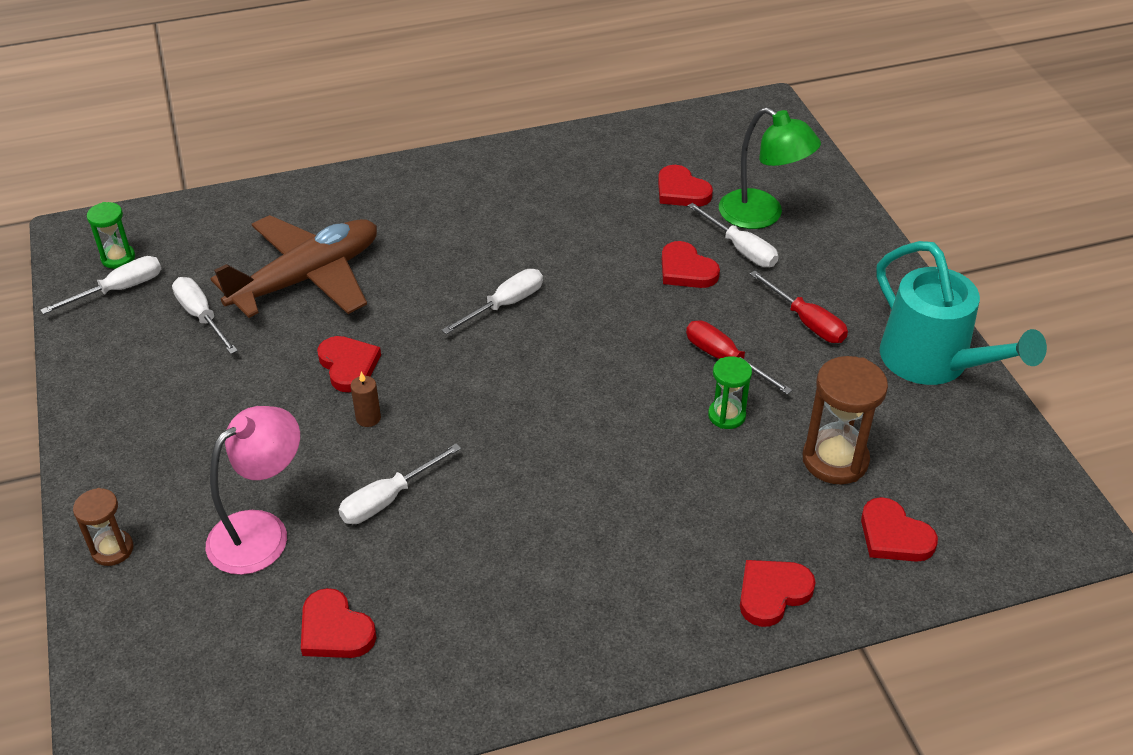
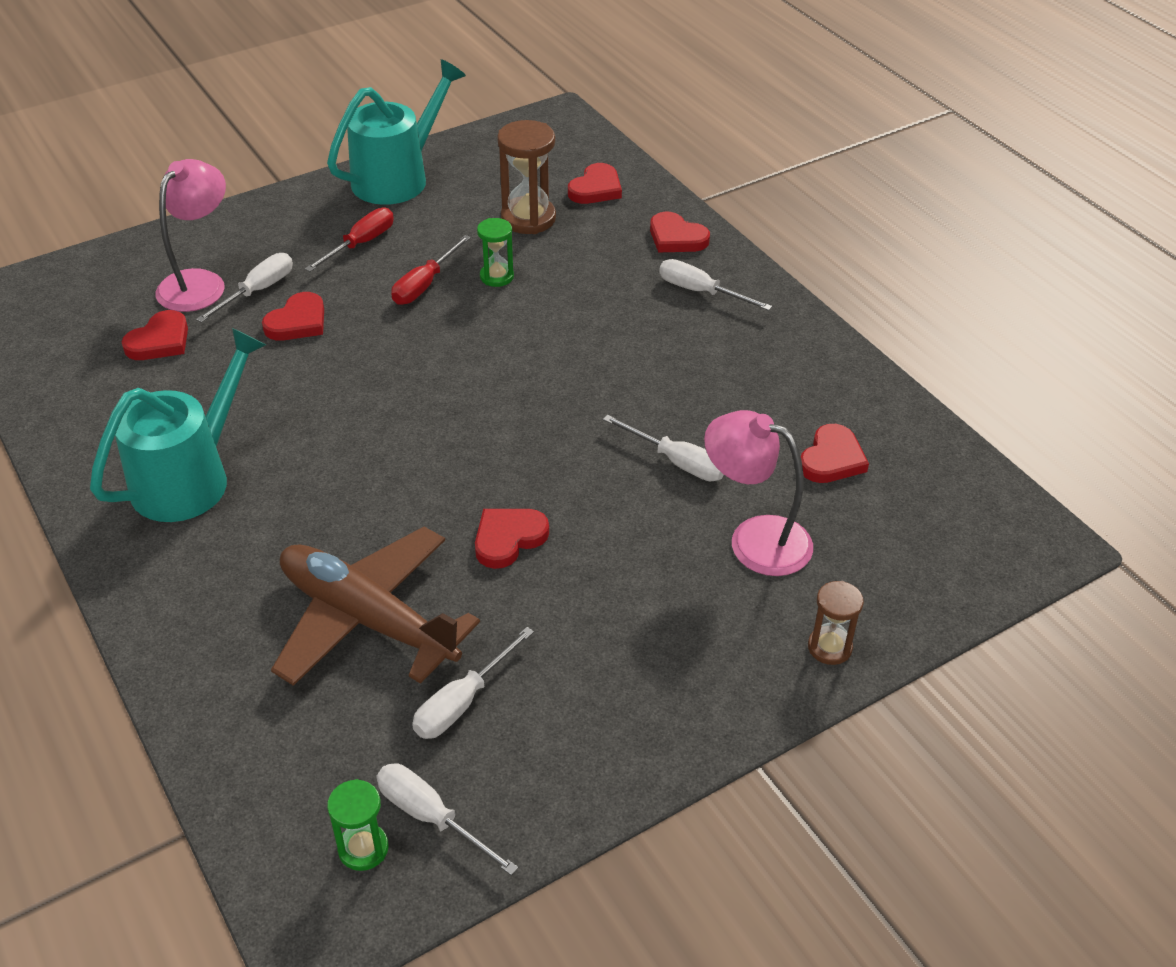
camera: 105 degrees left, 0 degrees up
(368, 418) = (580, 502): brown candle -> none
(502, 201) = (191, 477): none -> turquoise watering can
(505, 305) = (380, 439): white screwdriver -> white screwdriver (700, 292)
(762, 215) = (200, 282): green lamp -> pink lamp

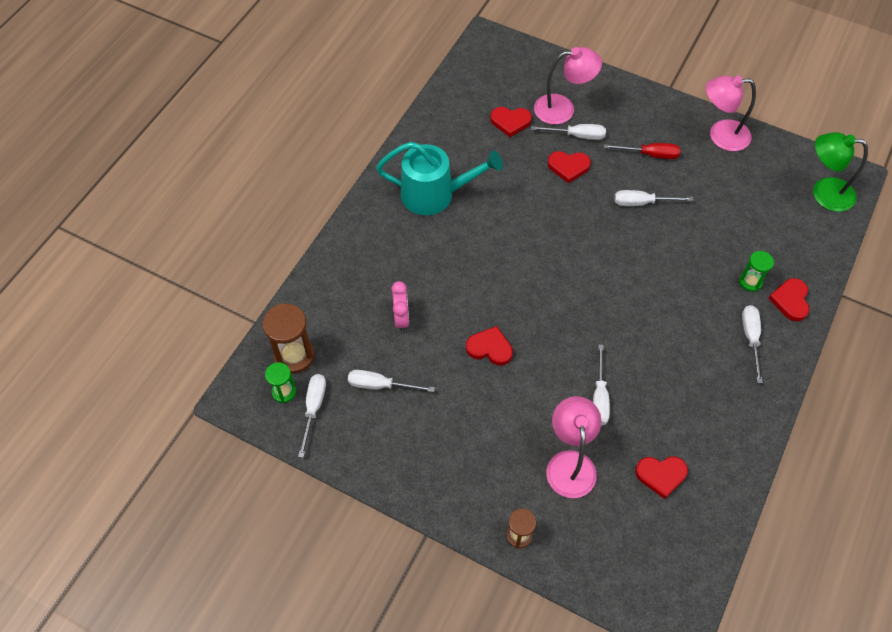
camera: 60 degrees right, 15 degrees up
(367, 619) = (401, 318): brown plane -> pink clock
(398, 177) = (720, 135): turquoise watering can -> pink lamp
(424, 285) = (642, 203): red screwdriver -> white screwdriver
(496, 276) = (677, 231): green hourglass -> green hourglass (750, 282)
(528, 218) = (740, 217): brown hourglass -> brown hourglass (294, 356)
(559, 145) = (824, 193): none -> green lamp
(596, 188) = (799, 235): red heart -> none

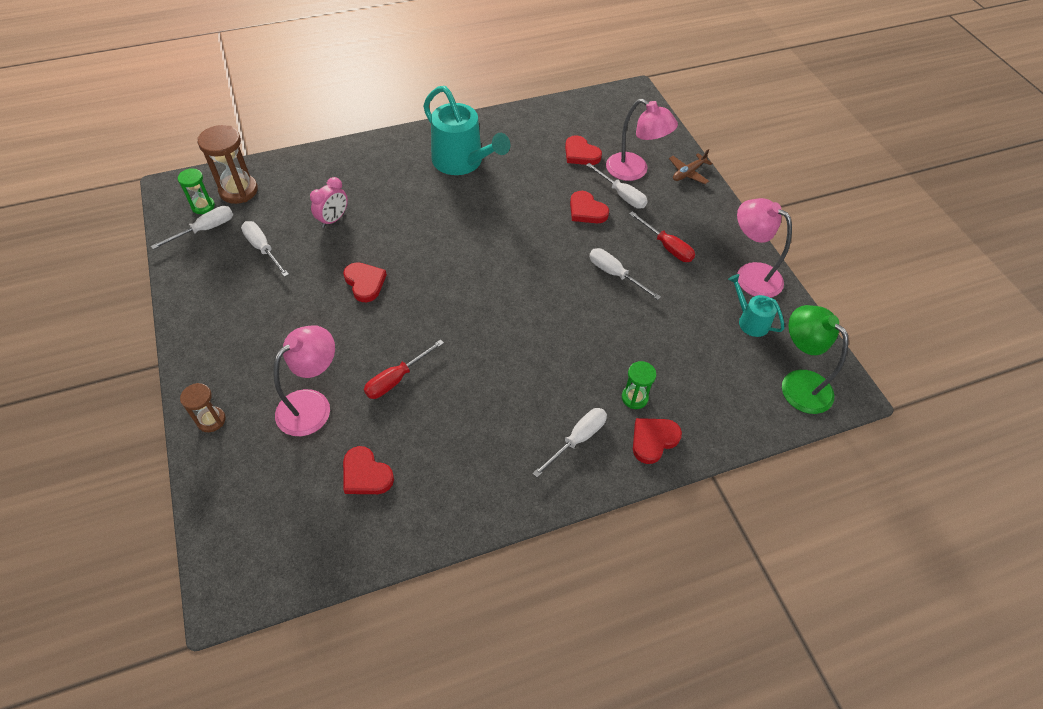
camera: 40 degrees right, 5 degrees down
(599, 83) = (688, 173): none -> brown plane
(599, 397) = (396, 379): white screwdriver -> red screwdriver
(755, 171) = (750, 321): none -> turquoise watering can

